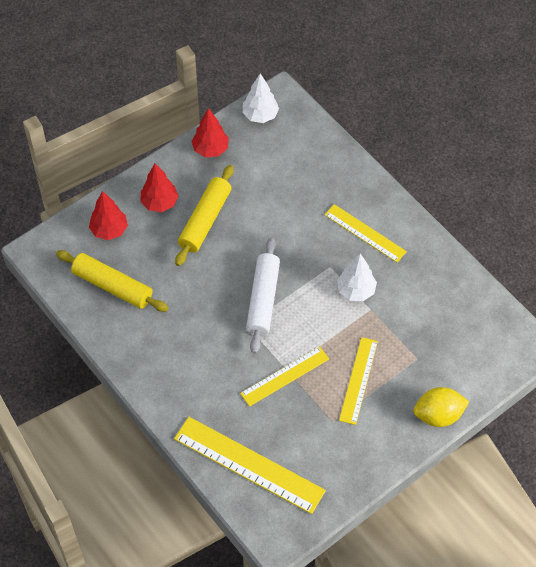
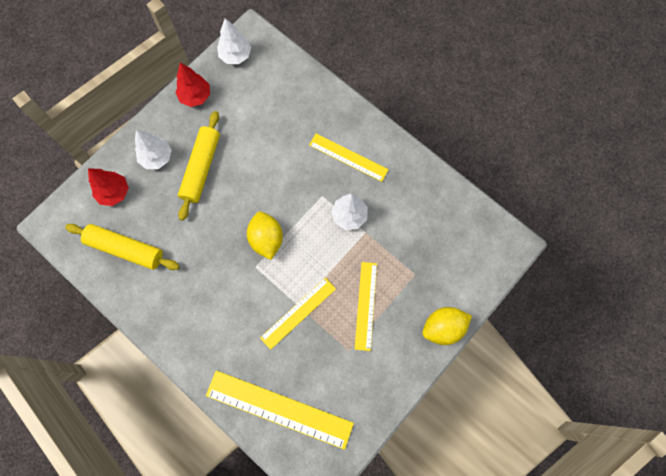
camera: 10 degrees left, 15 degrees up
(159, 203) = (157, 157): red tree -> white tree
(263, 300) = (266, 239): white rolling pin -> yellow lemon

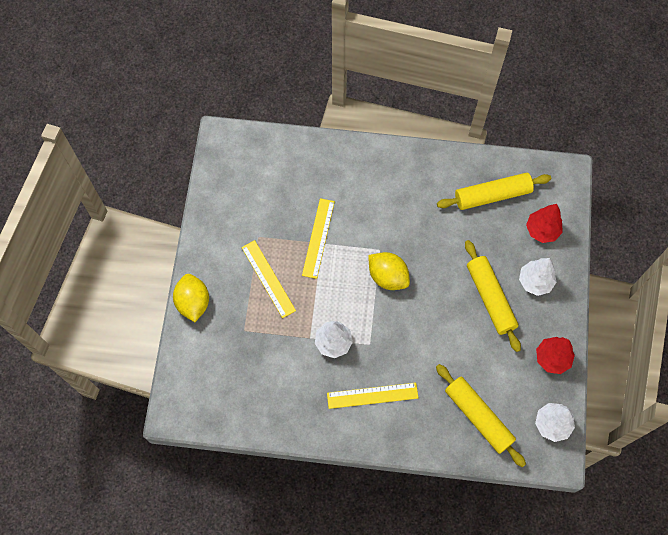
camera: 145 degrees right, 5 degrees down
(279, 409) = (282, 164): yellow ruler -> none
(282, 93) = (478, 417): none -> yellow rolling pin
(443, 328) = (193, 302): yellow lemon -> yellow lemon turned 45 degrees counterclockwise

